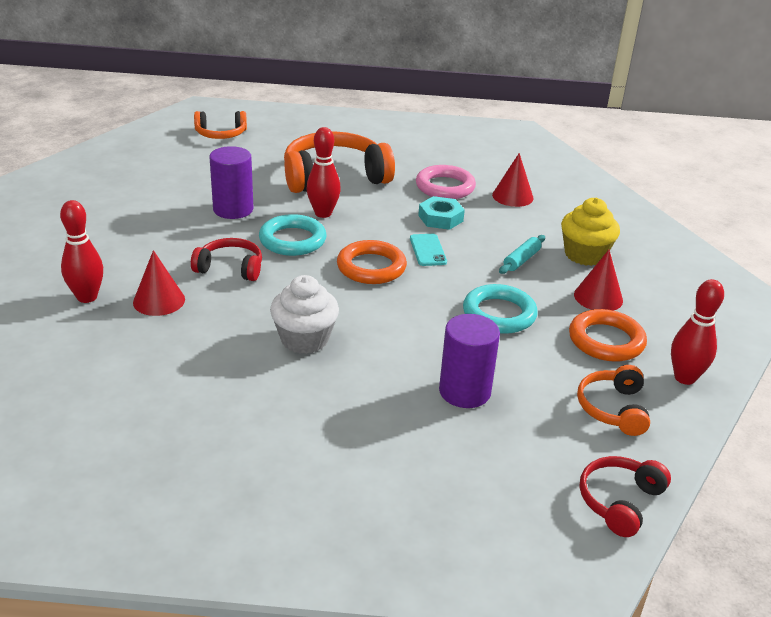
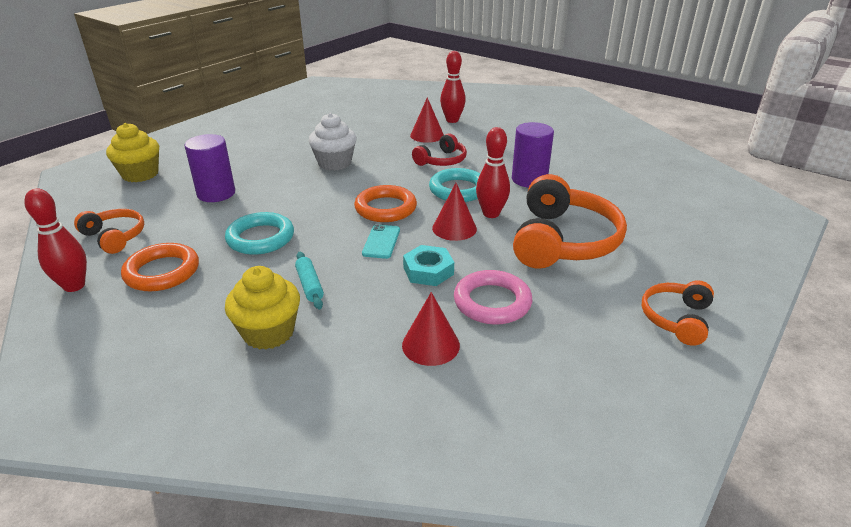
camera: 125 degrees right, 0 degrees up
(221, 134) = (700, 208): orange headphones -> orange headphones (676, 319)
(427, 250) = (381, 242): turquoise phone -> turquoise phone turned 75 degrees clockwise
(500, 497) = (140, 174): none -> yellow cupcake
(598, 297) = (206, 300): red cone -> red cone (454, 228)
(619, 501) = (72, 204): red headphones -> none

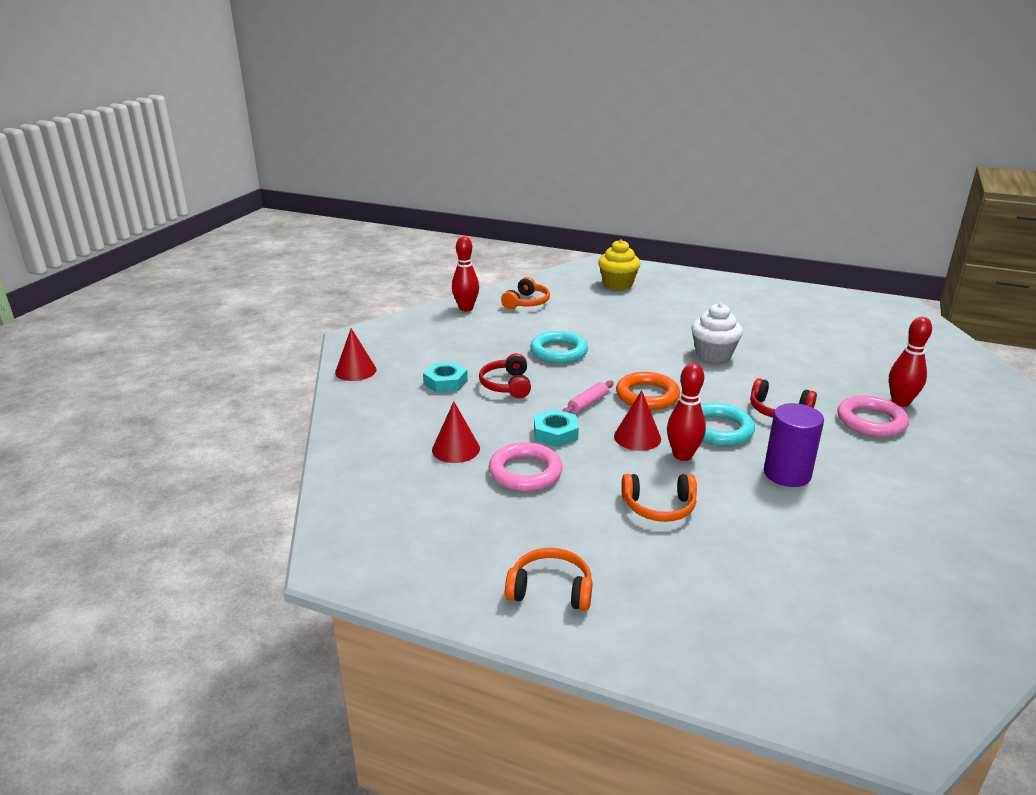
camera: 75 degrees right, 5 degrees down
(162, 272) = (495, 329): orange ring -> none
(216, 193) = (612, 318): purple cylinder -> none
(268, 332) = (445, 382): yellow cupcake -> turquoise nut
(309, 285) = (507, 385): turquoise rolling pin -> red headphones
(381, 242) = (587, 404): turquoise phone -> pink rolling pin
(427, 135) = (835, 392): red cone -> red cone (355, 371)
(472, 135) = (871, 421): none -> pink ring
(563, 241) = (659, 507): orange headphones -> orange headphones, size x0.53

